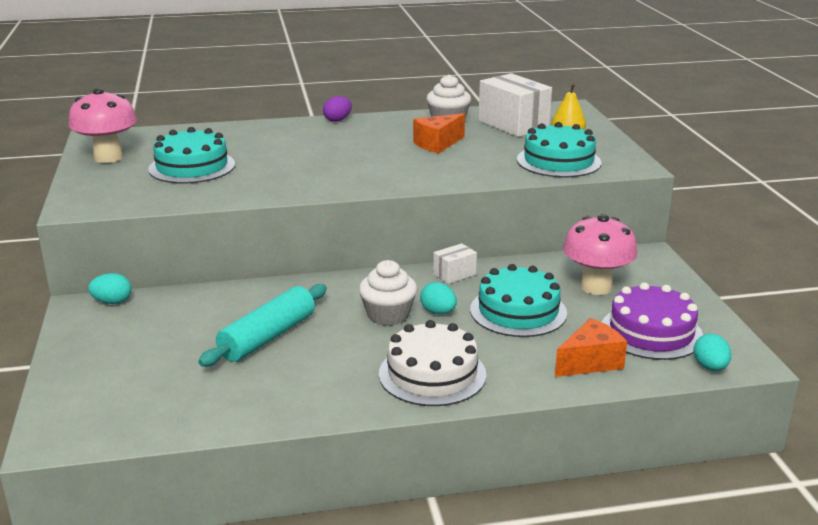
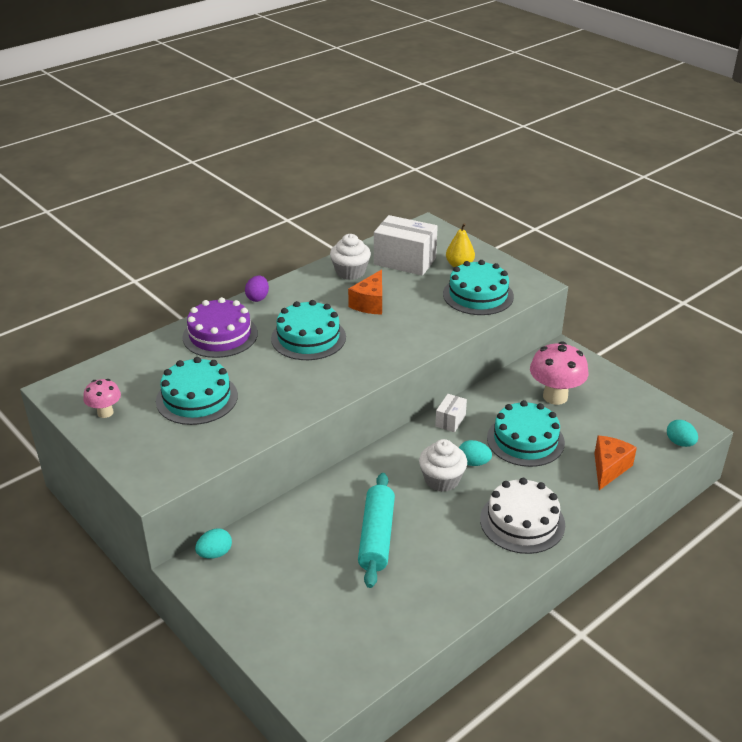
camera: 30 degrees left, 10 degrees up
(108, 157) = (105, 412): pink mushroom -> pink mushroom, size x0.56
(345, 153) = (308, 338): none -> turquoise cake
(651, 332) = (622, 426): purple cake -> purple cake (220, 335)

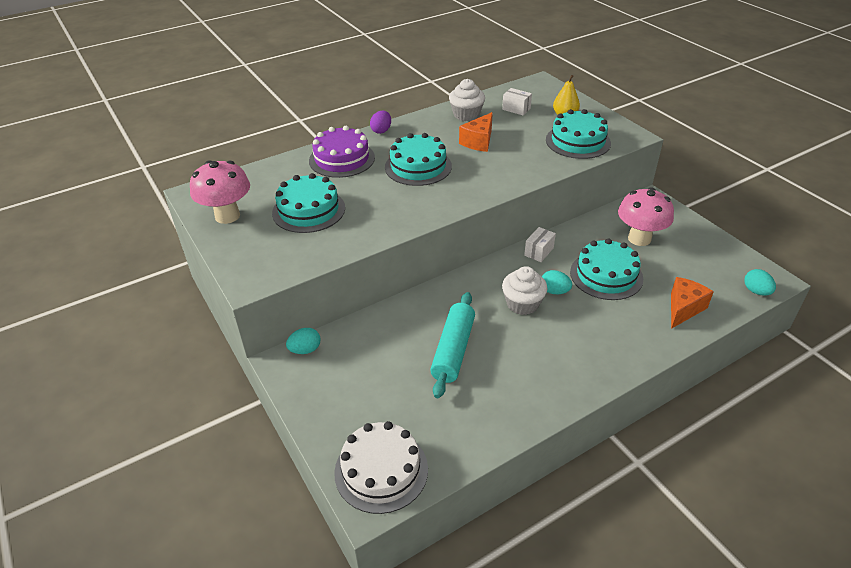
camera: 10 degrees right, 5 degrees up
(105, 412) = (227, 216): pink mushroom -> pink mushroom, size x1.77
(405, 261) = (516, 109): white box -> white box, size x0.50
(522, 522) = (593, 350): white cake -> white cake (381, 470)

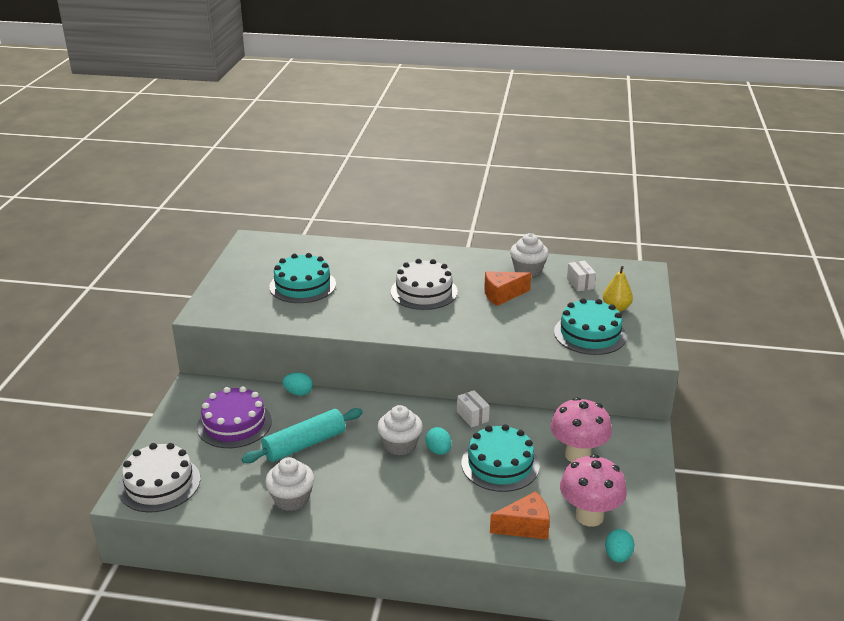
camera: 40 degrees right, 10 degrees down
(227, 216) = (249, 264): pink mushroom -> pink mushroom (589, 516)
(305, 350) = (216, 387): turquoise egg -> turquoise egg (298, 393)
(342, 159) = (378, 260): purple cake -> purple cake (234, 424)
(381, 131) = (439, 252): purple egg -> none
(418, 166) = (424, 291): turquoise cake -> white cake
(509, 401) = (291, 499): none -> white cupcake
(539, 251) = (472, 416): white box -> white box turned 75 degrees clockwise

